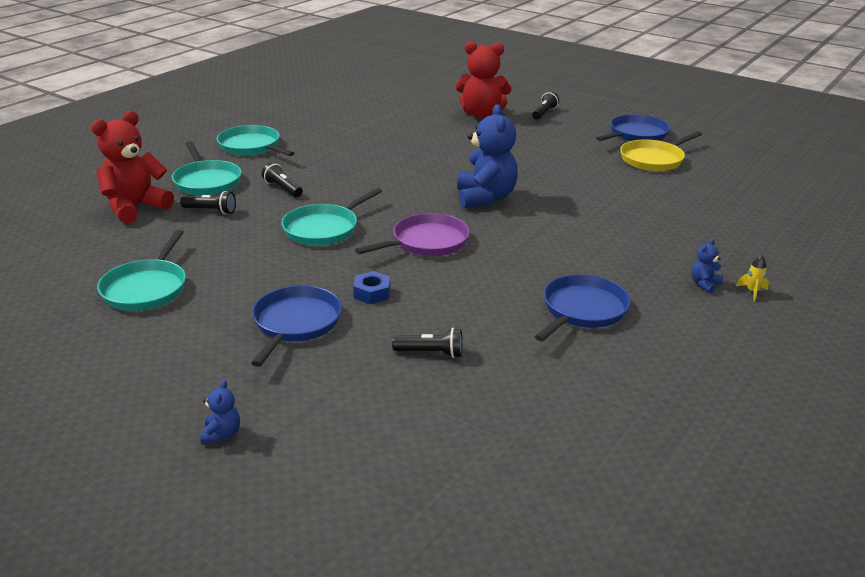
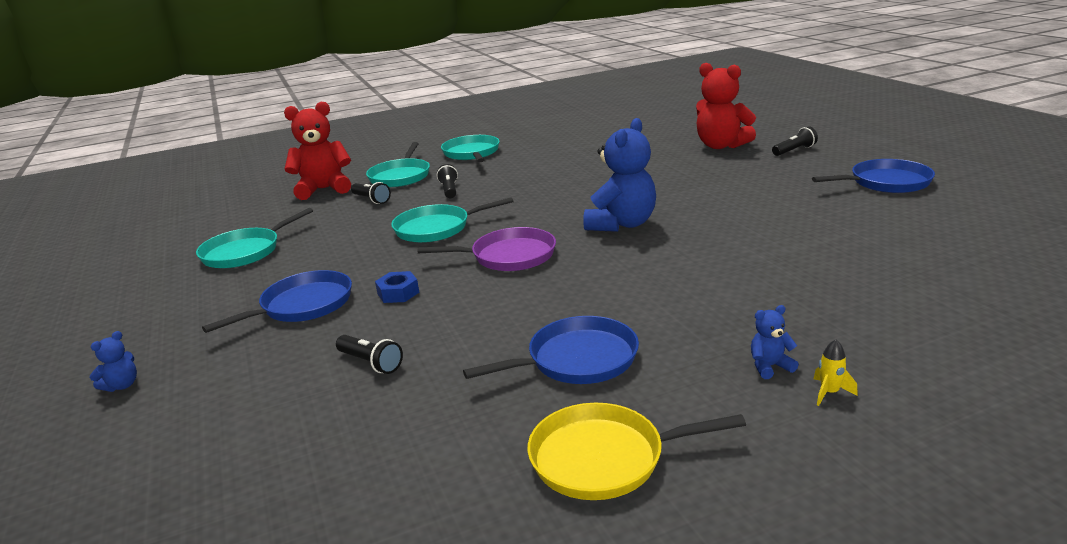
camera: 35 degrees right, 5 degrees down
(654, 159) = (877, 212): yellow pan -> yellow pan (604, 458)

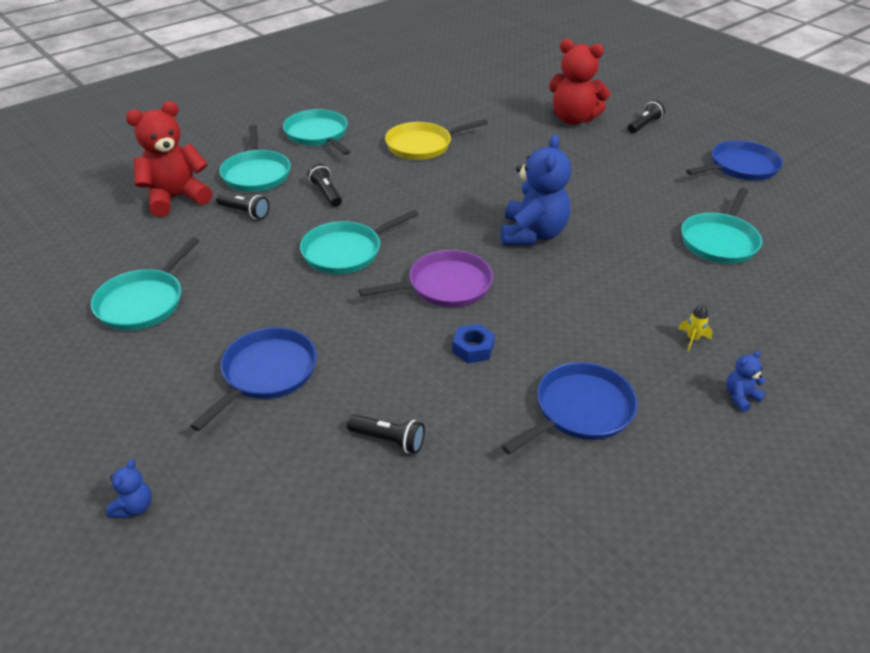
camera: 20 degrees left, 15 degrees up
(398, 293) = (360, 346): blue nut -> blue nut (473, 348)
(604, 458) = (658, 515): yellow pan -> yellow pan (422, 145)
(825, 238) = (719, 241): none -> turquoise pan
(829, 393) = (796, 419): yellow rocket -> yellow rocket (692, 339)

